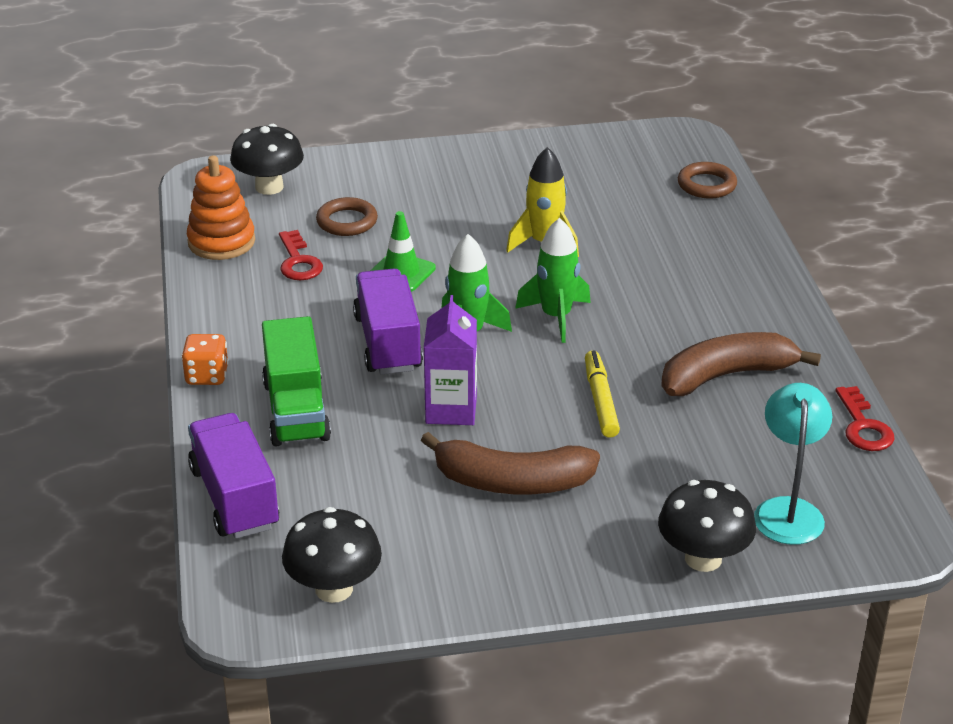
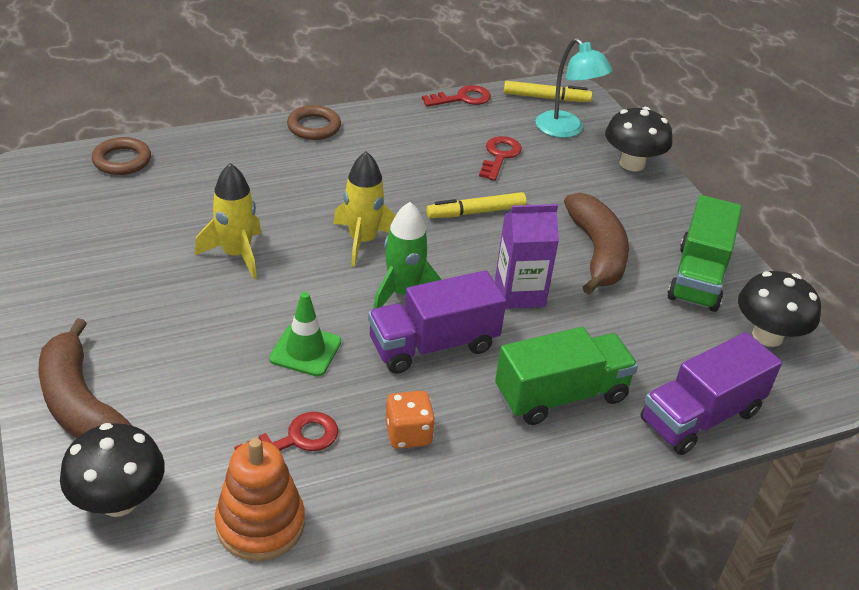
camera: 105 degrees left, 5 degrees up
(207, 376) = (532, 477): orange dice -> orange dice (408, 434)
(347, 221) = (203, 409): brown ring -> brown ring (314, 127)
(450, 558) = (698, 277): none -> green truck
(556, 317) = (362, 241): green rocket -> yellow rocket
(720, 438) = (500, 156): none -> red key
(726, 375) = (422, 153): brown banana -> brown banana (80, 404)
(788, 510) = (566, 130): turquoise lamp -> turquoise lamp turned 120 degrees counterclockwise
(876, 507) = (546, 98): none -> yellow marker

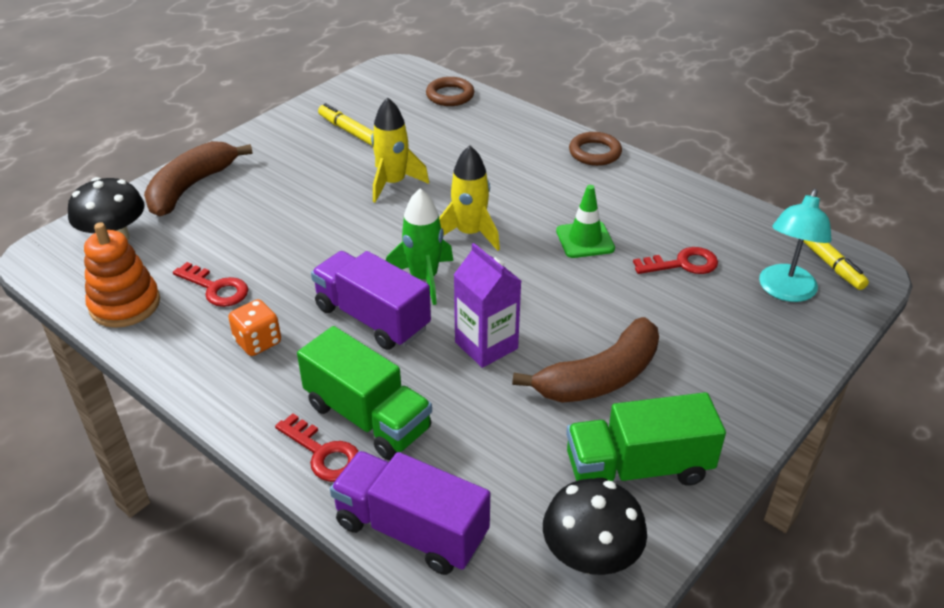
camera: 65 degrees right, 0 degrees up
(305, 350) = (313, 256): green traffic cone -> green traffic cone (585, 240)
(462, 98) = (747, 210): red key -> red key (324, 454)
(476, 212) = (577, 279): yellow marker -> yellow marker (350, 132)
(632, 164) = (786, 357): black mushroom -> none

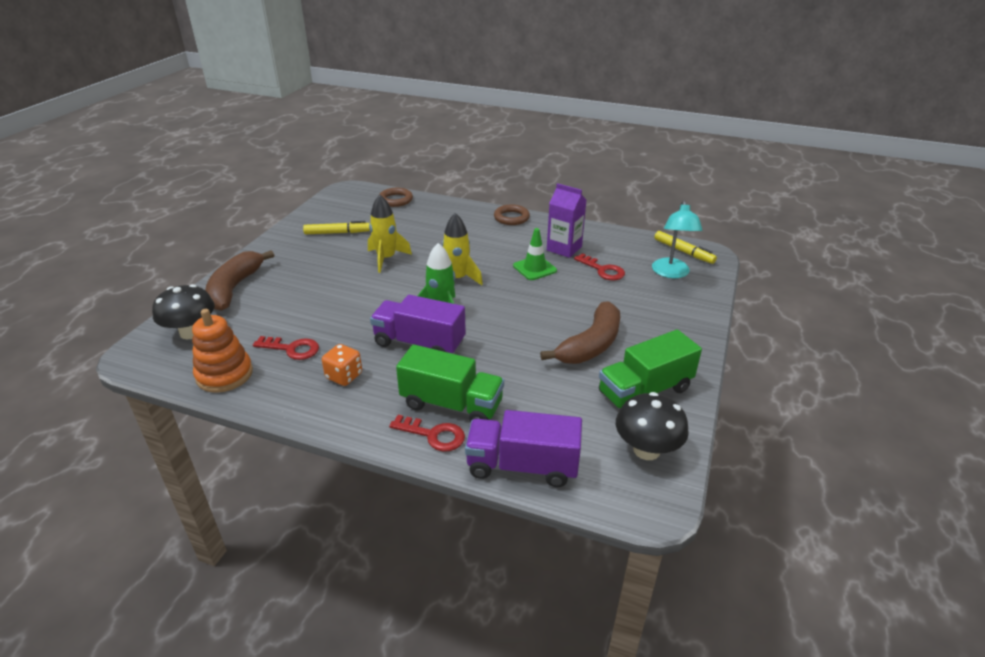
camera: 20 degrees left, 5 degrees down
(350, 132) = (337, 233): yellow marker -> yellow marker turned 150 degrees clockwise
(486, 345) = (507, 342): purple carton -> purple carton (564, 248)
(683, 264) = (603, 270): red key -> red key turned 75 degrees clockwise

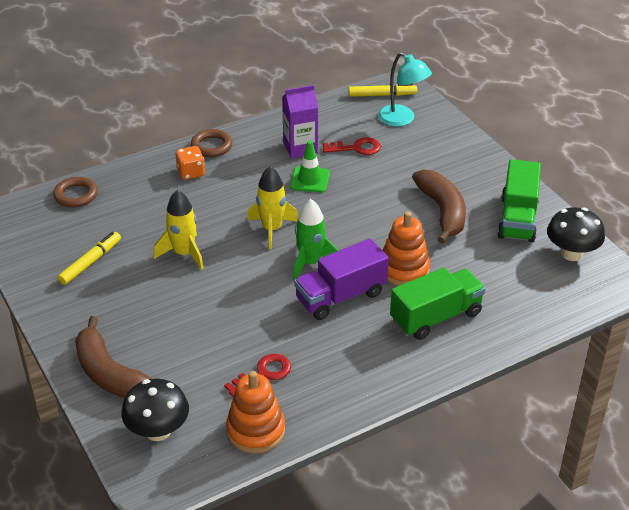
camera: 50 degrees left, 5 degrees up
(344, 376) = (338, 358): orange dice -> orange dice (191, 173)
(434, 435) = (460, 343): red key -> none
(490, 359) = (404, 269): none -> orange stacking toy
(522, 466) = (532, 316): purple truck -> none

